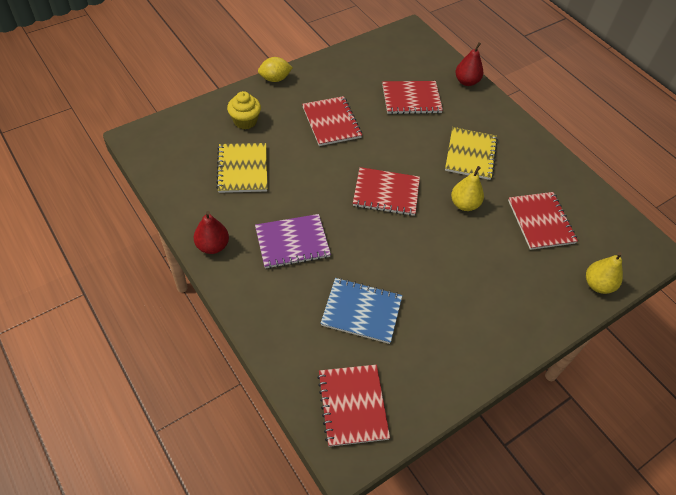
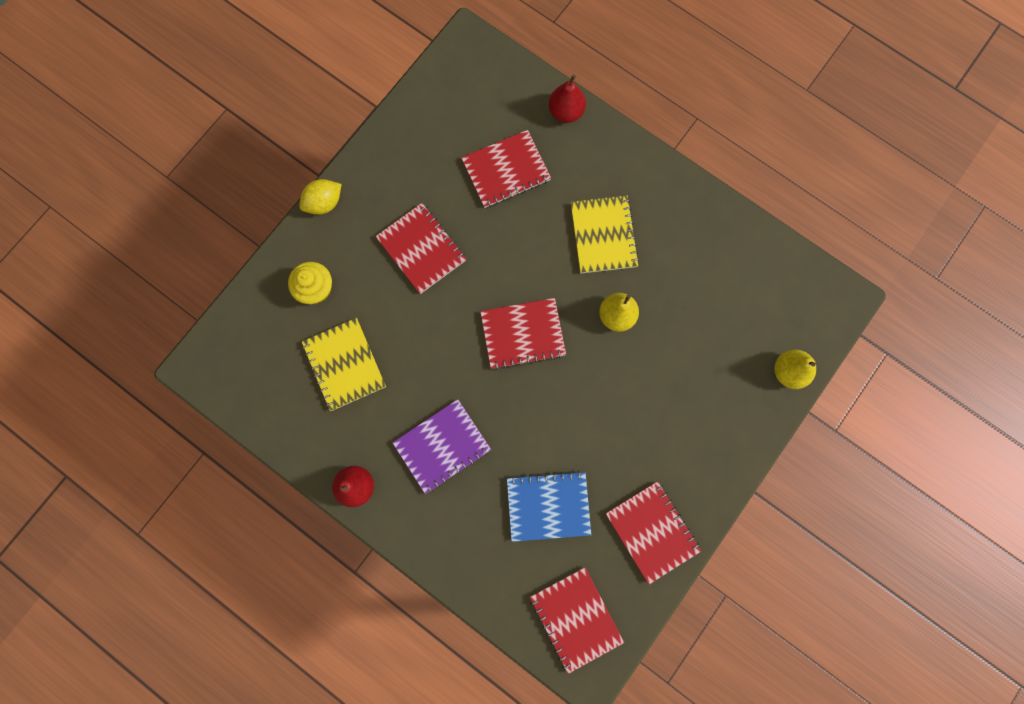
camera: 15 degrees left, 25 degrees up
(541, 222) = (708, 307): red notebook -> red notebook (652, 531)

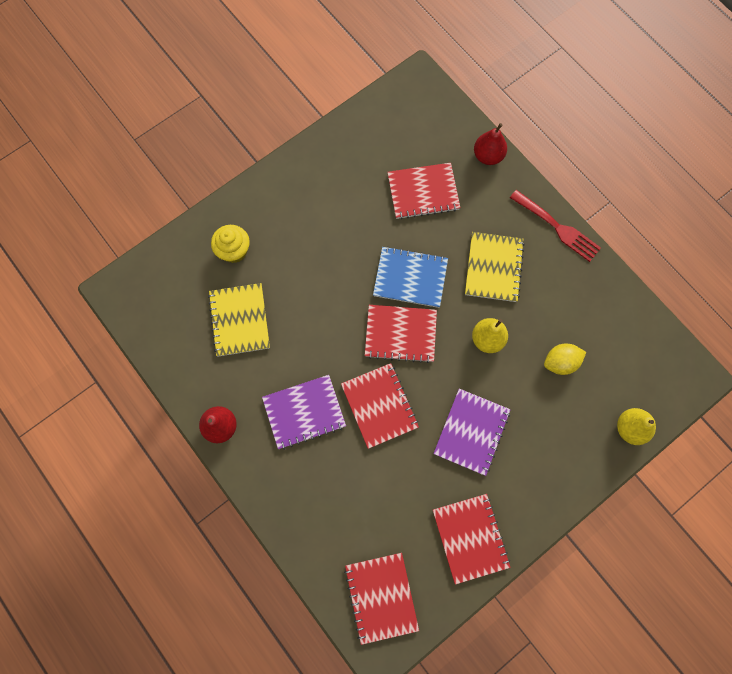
camera: 15 degrees right, 5 degrees down
(324, 203) = (261, 181): yellow lemon -> yellow lemon (560, 362)
(421, 249) = (332, 240): red notebook -> red notebook (379, 406)
(548, 506) = (383, 490): blue notebook -> blue notebook (410, 278)
(624, 419) = (471, 432): none -> purple notebook
(660, 173) = (557, 227): none -> red fork

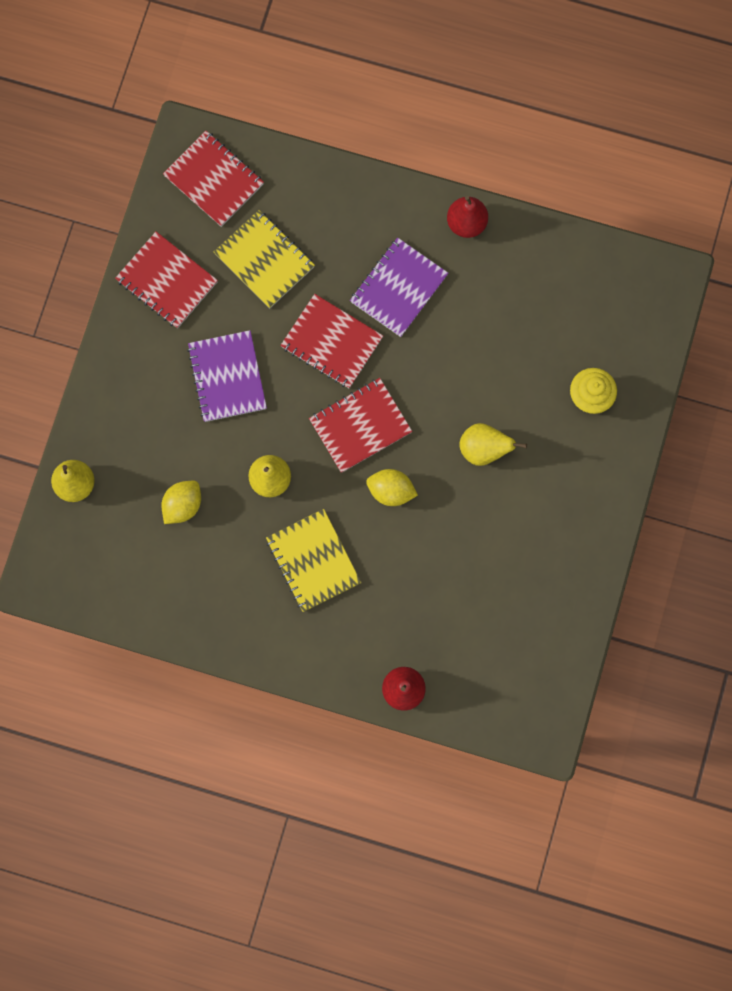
camera: 145 degrees right, 5 degrees up
(240, 320) = (528, 332): yellow notebook -> yellow notebook (264, 260)
(329, 264) = (483, 449): none -> yellow pear
(410, 278) = (391, 491): blue notebook -> yellow lemon
(423, 192) = (444, 596): red notebook -> none
(557, 227) = (274, 654): red fork -> none

